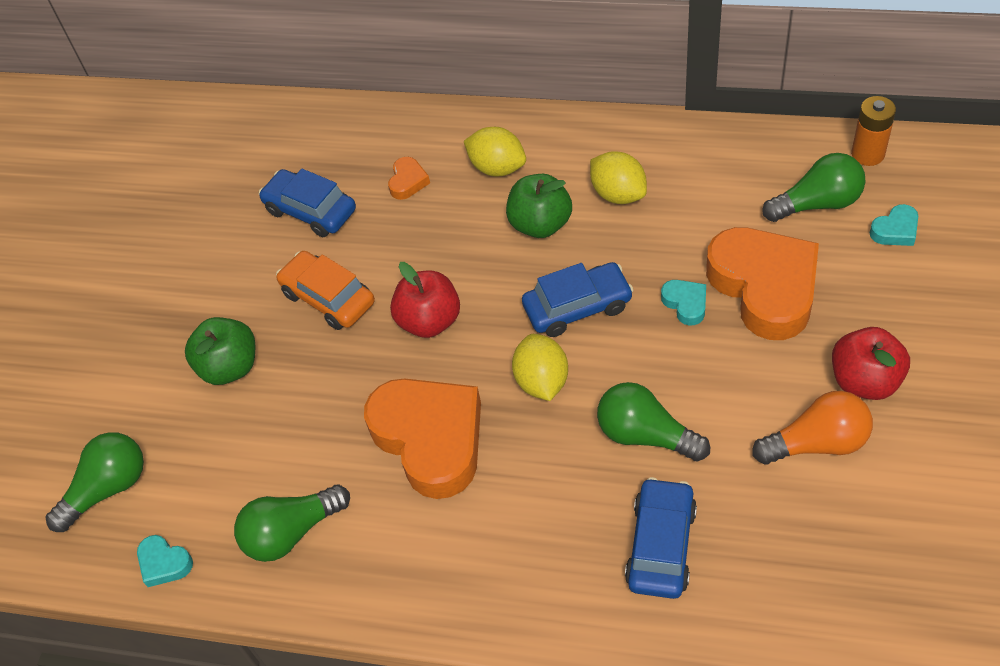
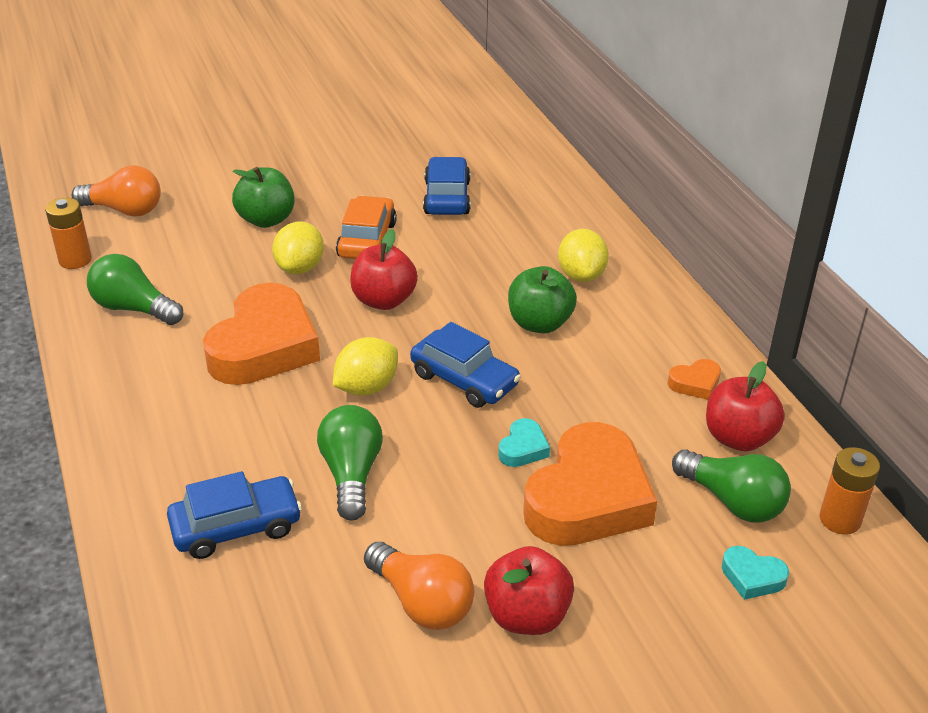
camera: 50 degrees right, 15 degrees down
(108, 489) = (124, 210): green light bulb -> orange light bulb
(164, 563) = (75, 260): turquoise heart -> orange battery
(408, 181) = (521, 233): orange heart -> orange heart (695, 383)
(618, 194) = (617, 358): yellow lemon -> yellow lemon (300, 268)
(754, 167) = (738, 438): none -> red apple

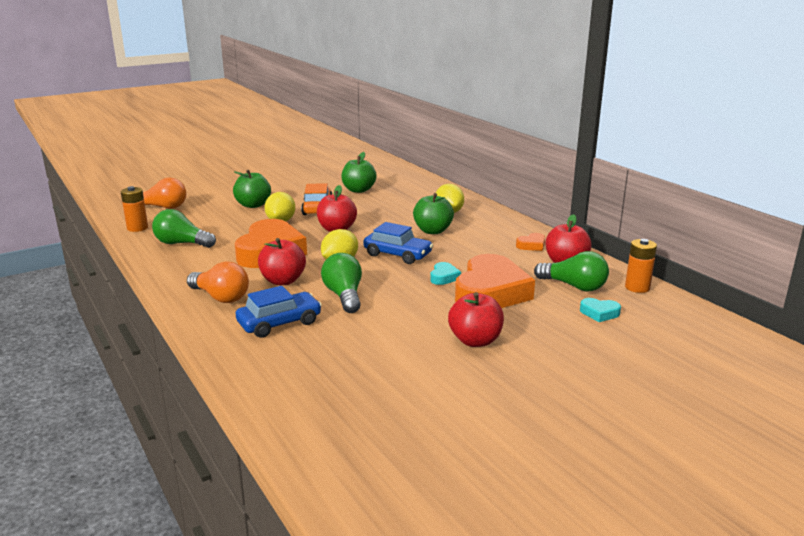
camera: 10 degrees left, 15 degrees down
(266, 423) = (283, 281): none -> red apple
(421, 602) = (408, 342): orange light bulb -> orange light bulb (220, 297)
(447, 197) = (358, 190): blue car -> green apple

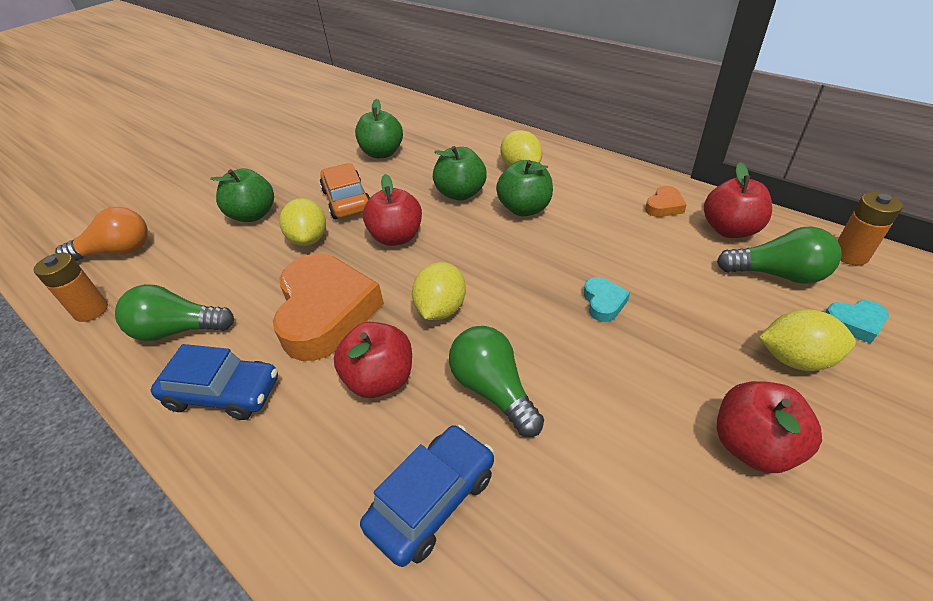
camera: 15 degrees left, 20 degrees up
(220, 297) = (299, 456): orange light bulb -> none
(396, 217) = (461, 193): none -> green apple
(397, 255) = (510, 270): blue car -> blue car (223, 393)
(490, 292) = (687, 318): orange heart -> none
(541, 318) = (795, 359): none -> yellow lemon

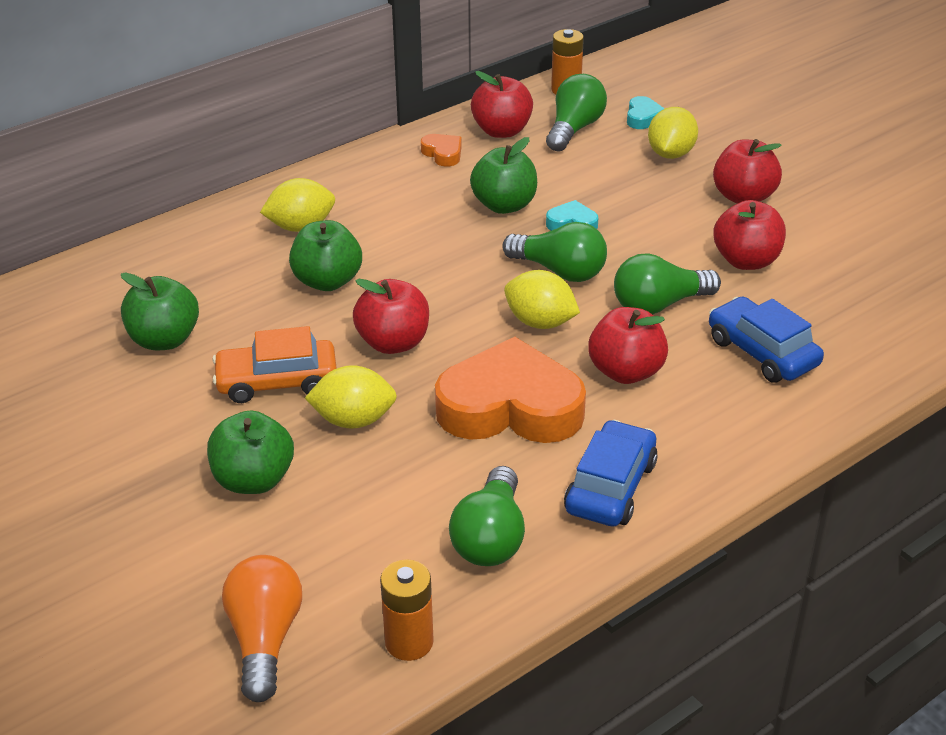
camera: 80 degrees left, 5 degrees down
(522, 307) = (559, 271): none -> green light bulb
(524, 209) = (392, 240): green apple -> green apple (504, 205)
(610, 464) = (746, 261): none -> red apple

